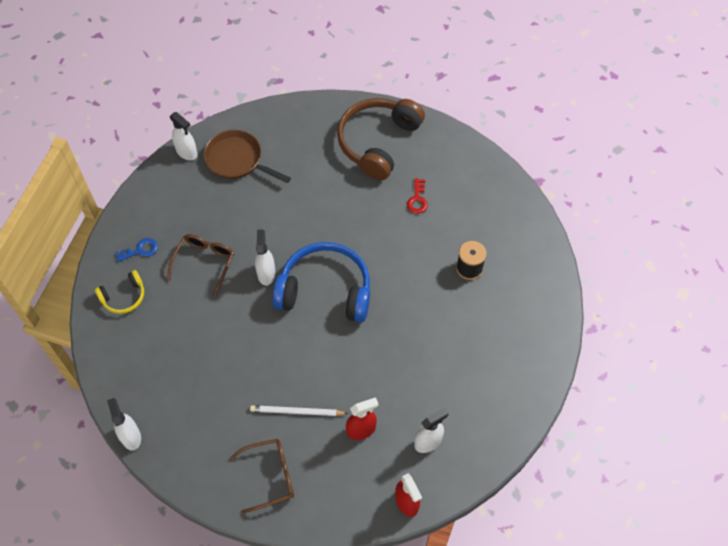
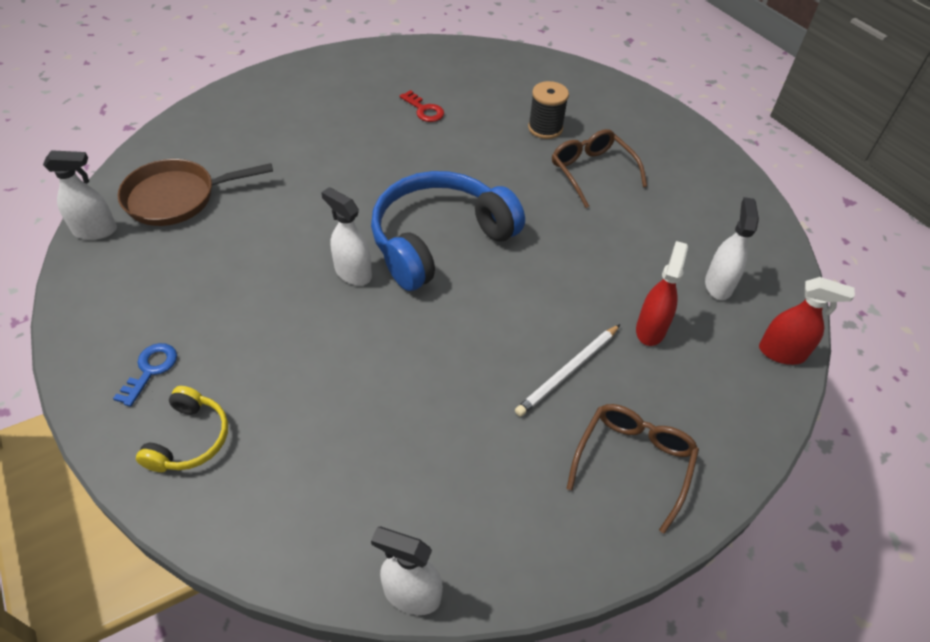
camera: 50 degrees left, 10 degrees down
(204, 263) = (261, 318): brown glasses -> brown glasses (592, 172)
(377, 142) = (322, 92): brown headphones -> none

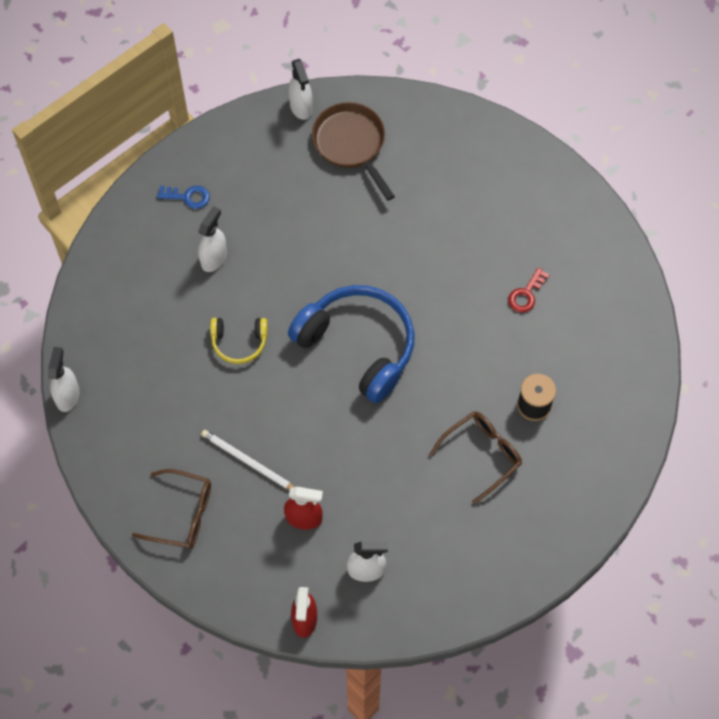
camera: 80 degrees right, 15 degrees up
(190, 439) = (142, 241): yellow headphones -> yellow headphones (239, 342)
(352, 273) = (306, 293): white spray bottle -> white spray bottle (214, 258)

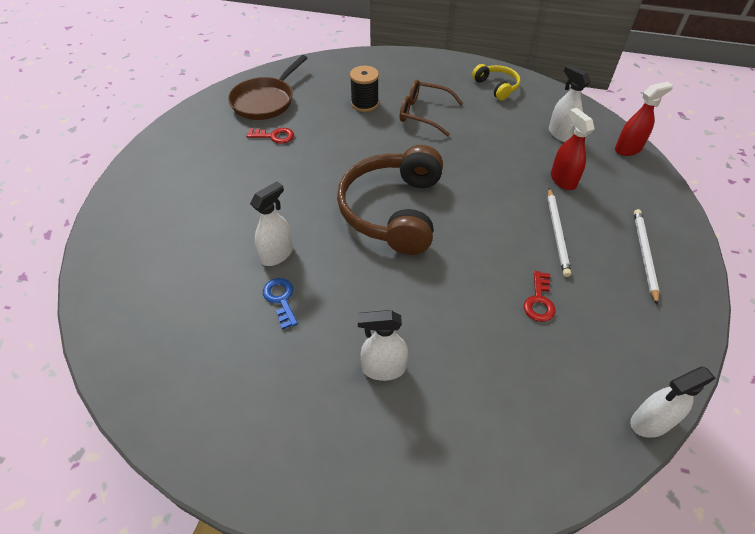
camera: 120 degrees left, 15 degrees down
(182, 514) = (644, 255): brown glasses -> white pencil
(188, 197) = (320, 444): blue key -> blue key (281, 299)
(196, 396) = (539, 301): none -> red key
(239, 342) = (458, 295): yellow headphones -> yellow headphones (497, 87)
(301, 107) = (131, 386): white spray bottle -> white spray bottle (277, 254)
(351, 144) = (169, 312): brown pan -> brown pan (265, 101)
(358, 345) = (392, 210): blue headphones -> brown headphones

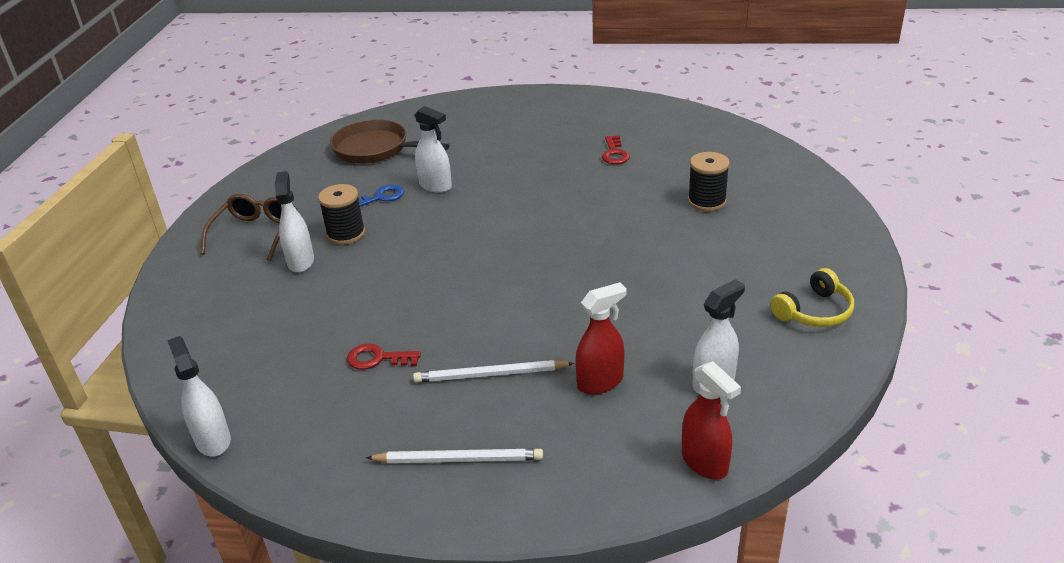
camera: 85 degrees right, 15 degrees down
(265, 101) = (678, 137): brown pan -> brown pan (375, 149)
(342, 329) = (346, 234): none -> black spool
(392, 210) = (508, 244): brown headphones -> none
(423, 113) = (707, 249): brown glasses -> brown glasses (256, 233)

